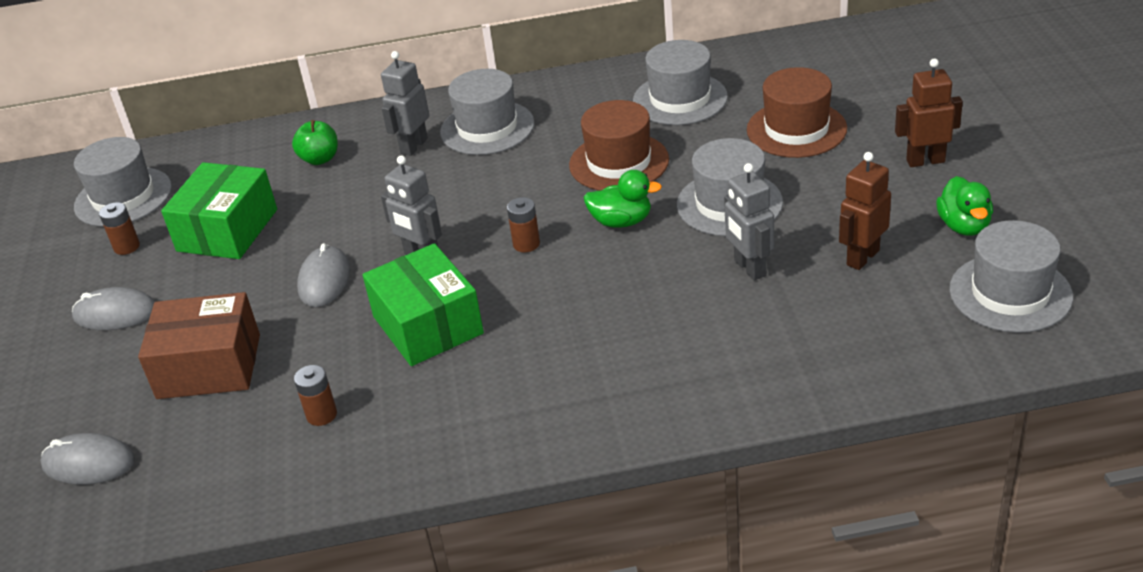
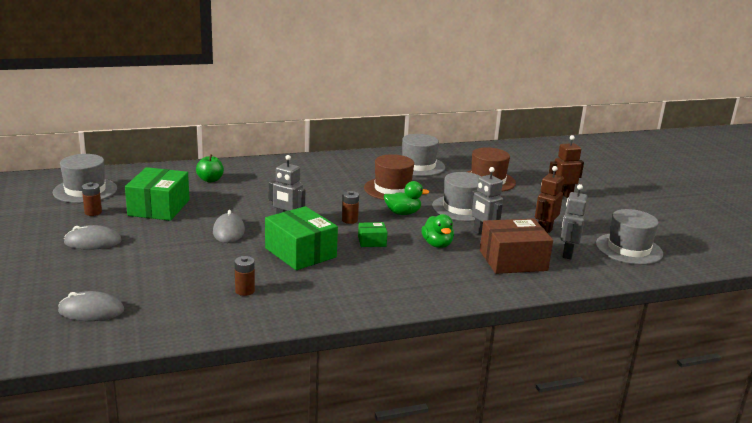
camera: 15 degrees left, 15 degrees down
(209, 366) = (163, 267): brown box -> brown box (513, 260)
(413, 146) = (267, 177): grey robot -> grey robot (567, 253)
(487, 128) = (310, 172): grey hat -> none
(551, 294) = (372, 241): none -> green box
(964, 226) = (593, 222): green duck -> green duck (437, 244)

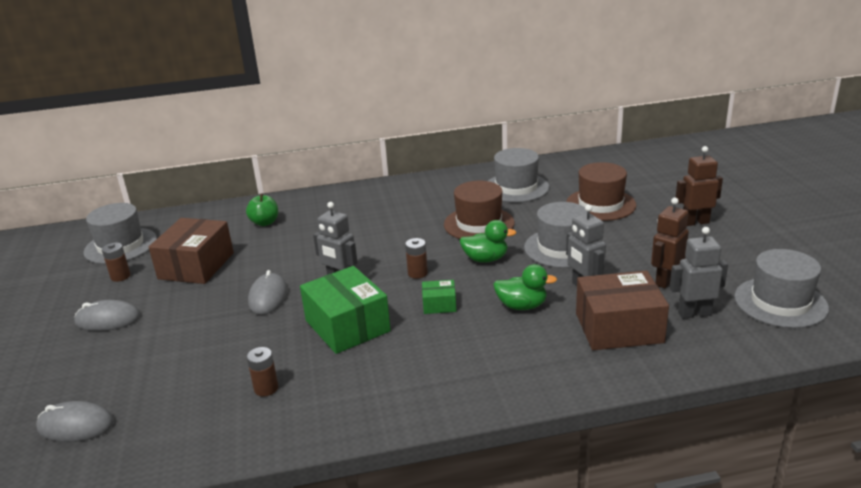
camera: 10 degrees right, 5 degrees up
(159, 207) = (196, 266): green box -> brown box
(437, 244) = (522, 306): green duck -> green duck turned 75 degrees counterclockwise
(567, 253) = (694, 313): grey robot -> grey robot turned 60 degrees clockwise

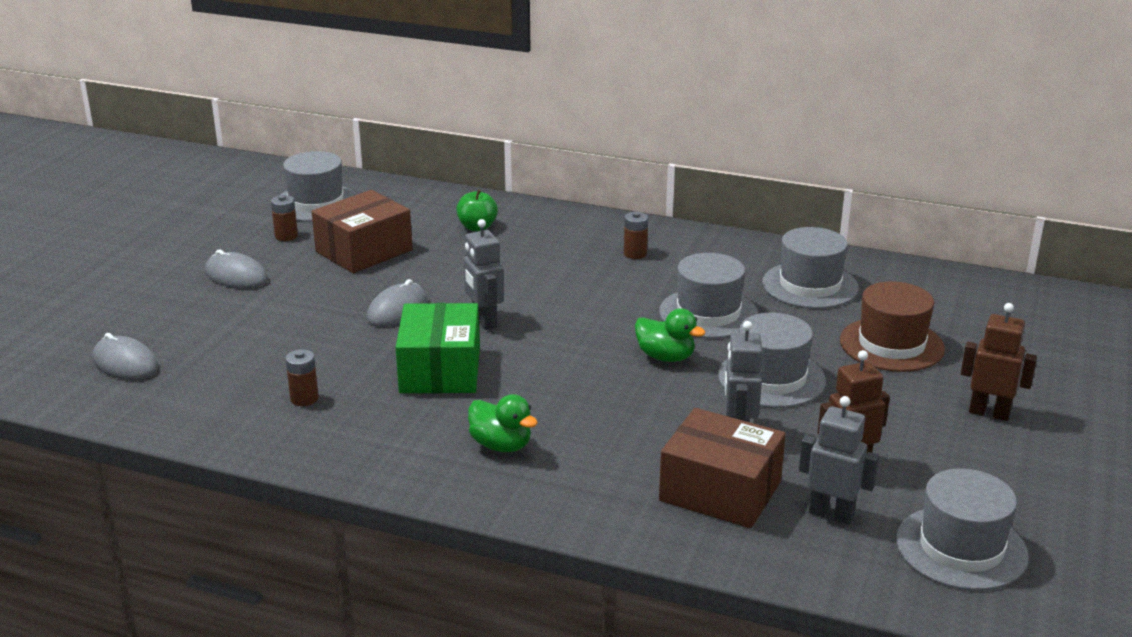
camera: 30 degrees right, 0 degrees up
(417, 273) = (572, 344): brown battery -> brown battery (635, 254)
(439, 305) = (555, 386): green box -> none
(479, 224) = (708, 313): brown hat -> grey hat
(522, 306) = (642, 423): green duck -> green duck (501, 445)

